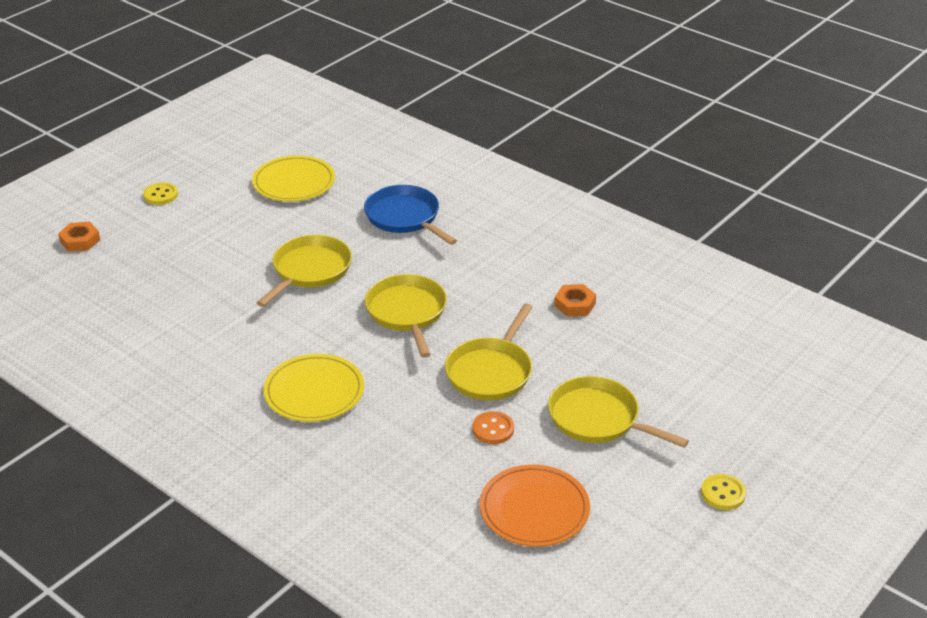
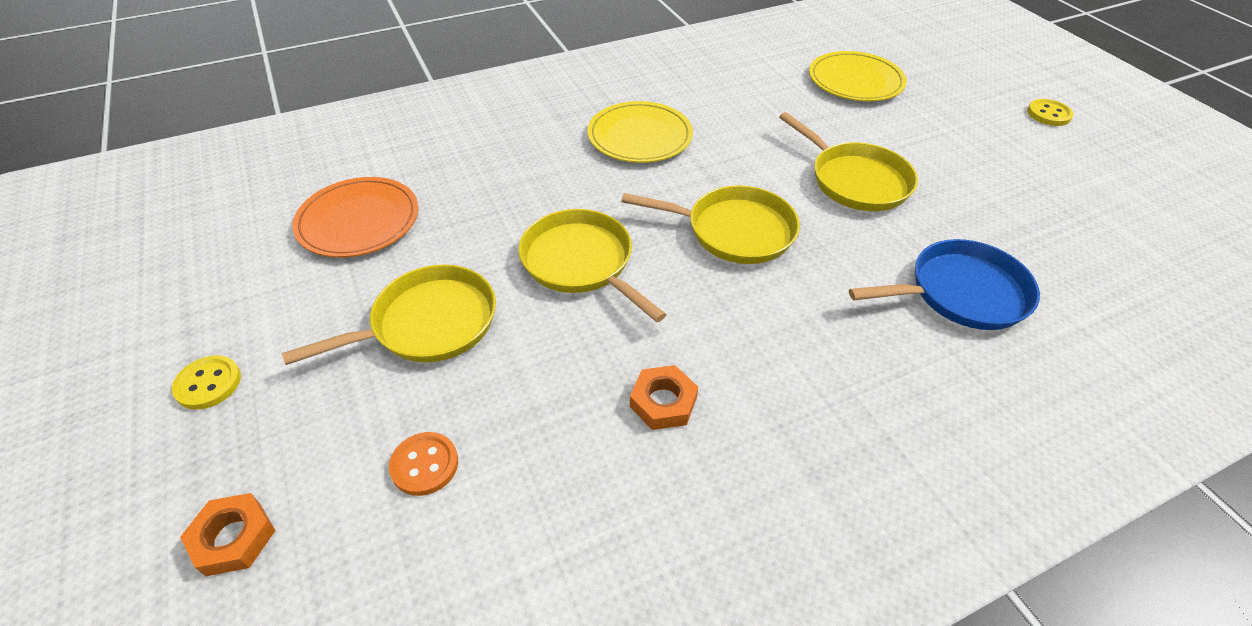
camera: 115 degrees right, 10 degrees up
(80, 241) = (961, 59): orange nut -> orange nut (233, 538)
(294, 182) = (1074, 214): yellow plate -> yellow plate (855, 81)
(493, 429) = (489, 232): orange button -> orange button (424, 465)

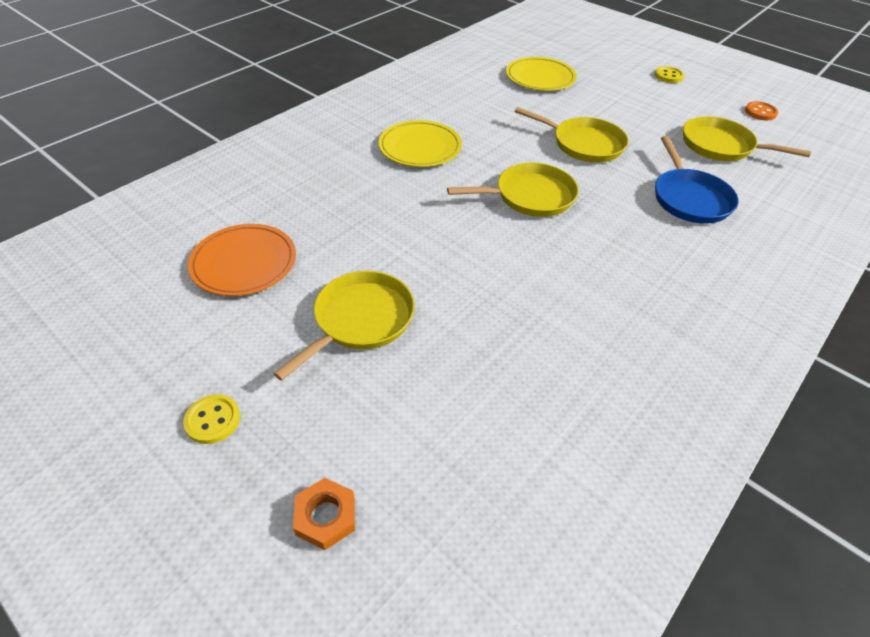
camera: 25 degrees left, 0 degrees up
(424, 465) = (431, 414): orange button -> orange button (760, 112)
(581, 263) = (442, 245): yellow pan -> yellow pan (721, 146)
(663, 402) = (561, 319): orange nut -> none
(961, 293) = (689, 198): blue pan -> blue pan turned 120 degrees clockwise

